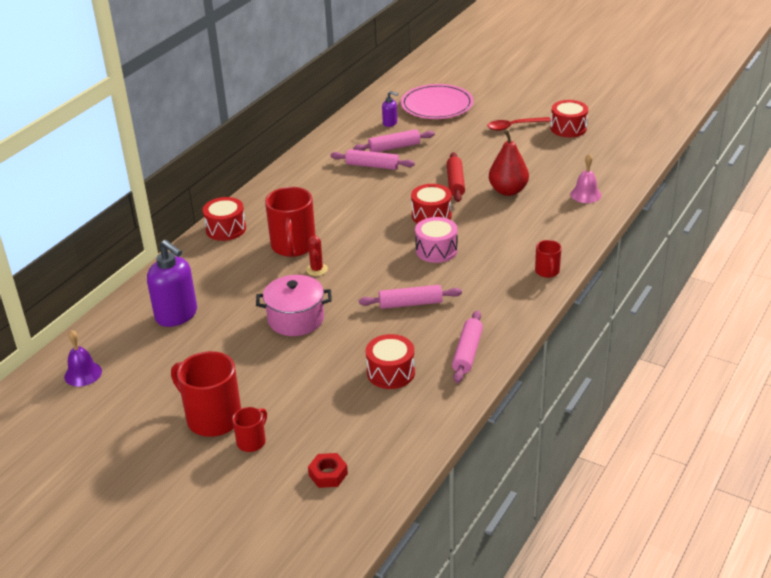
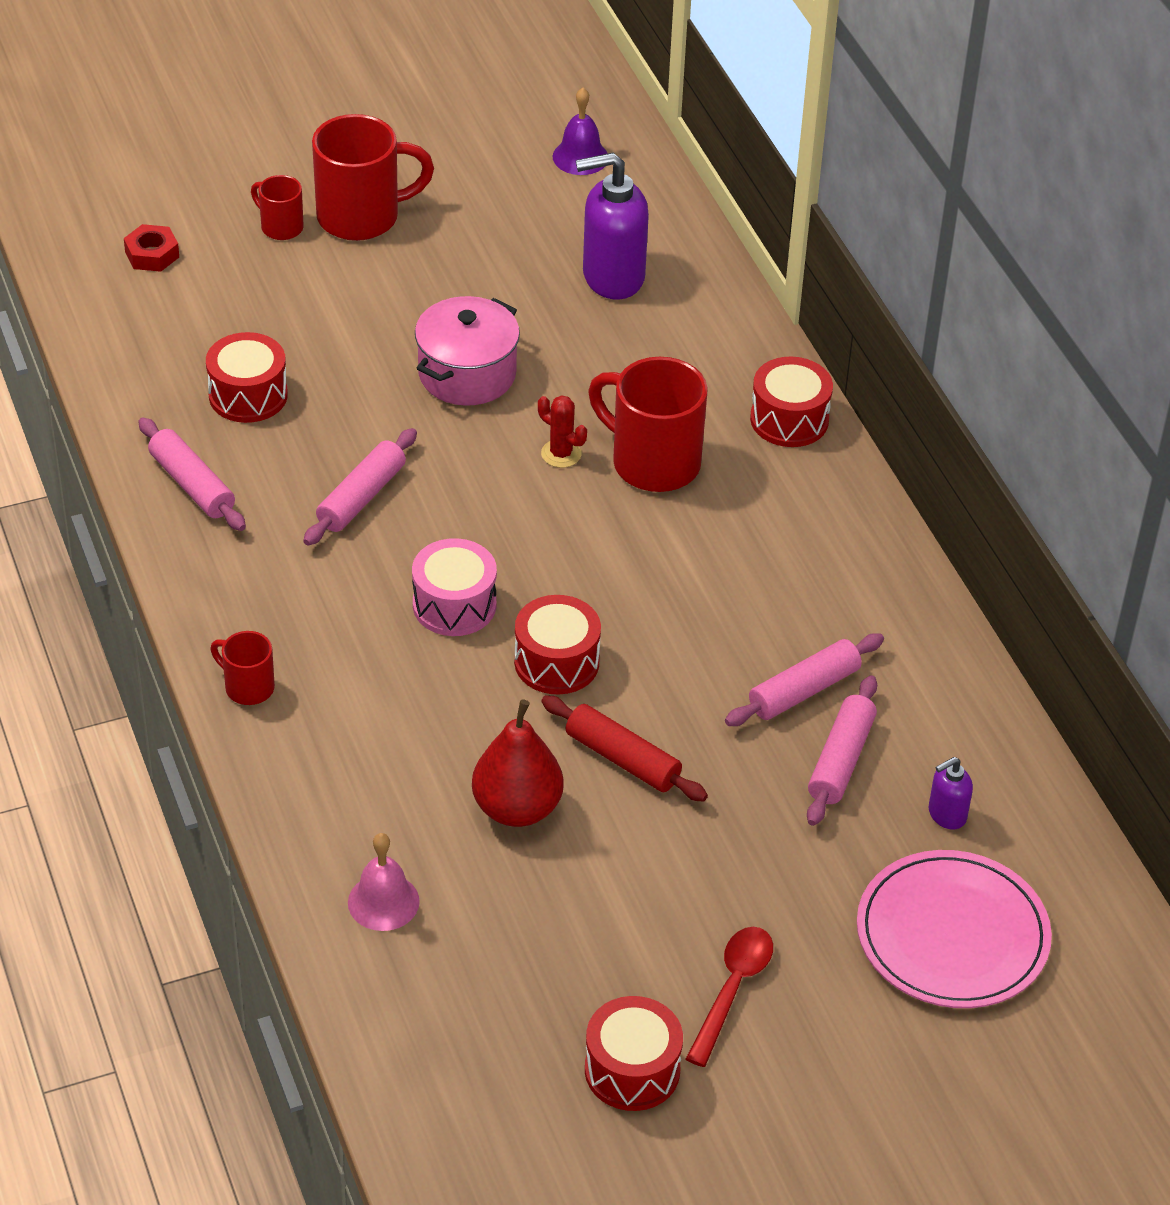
camera: 125 degrees right, 10 degrees up
(252, 441) = (280, 227): red mug -> red mug turned 150 degrees clockwise

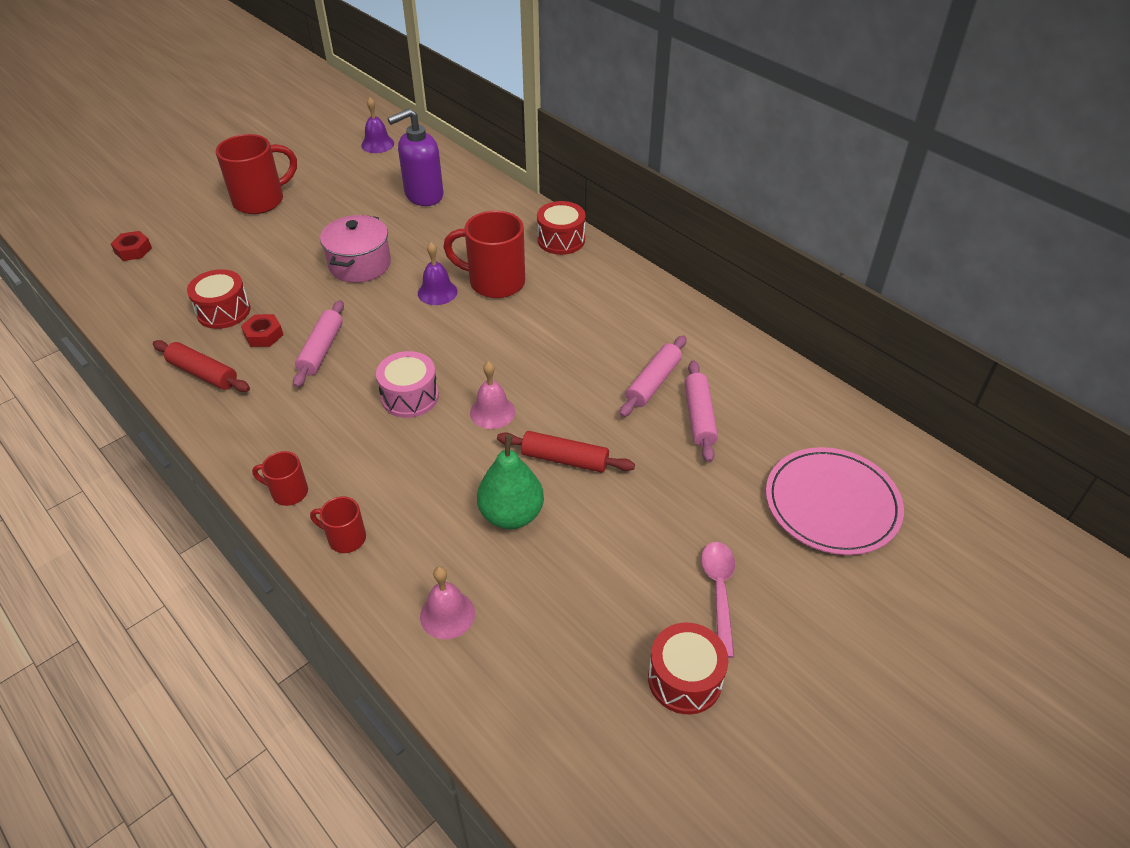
camera: 20 degrees left, 0 degrees up
(192, 485) = (203, 373): pink rolling pin -> red rolling pin
(280, 227) = (212, 217): red mug -> red mug (345, 538)
(291, 449) = (263, 335): none -> red nut
(517, 808) = (511, 515): red pear -> green pear
(556, 662) = (492, 412): red drum -> pink bell
(561, 454) = (437, 292): red cactus -> purple bell
(732, 990) = (719, 592): red spoon -> pink spoon
(946, 814) = (781, 429): purple soap dispenser -> none

